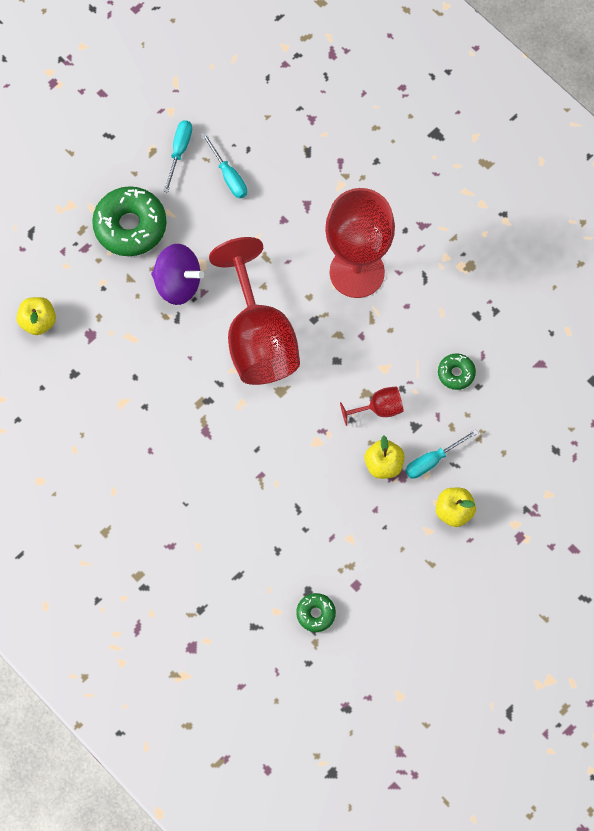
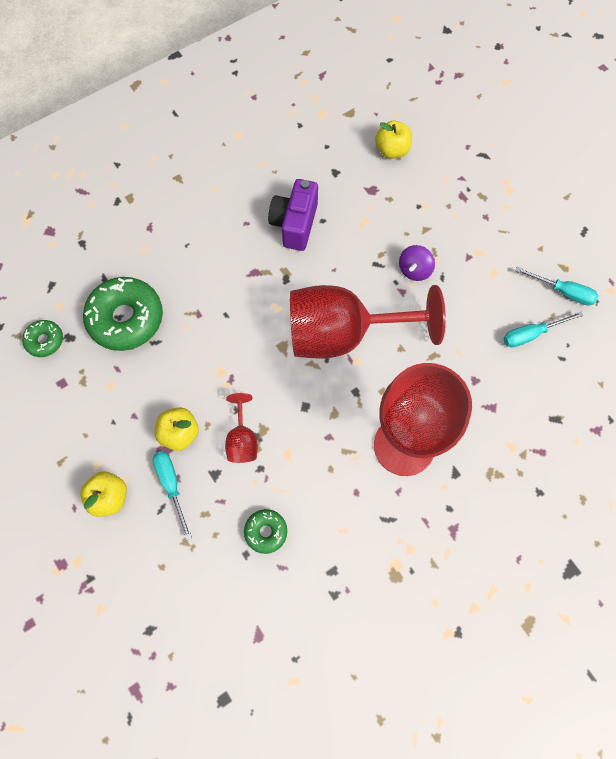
camera: 100 degrees right, 0 degrees up
(130, 226) = (482, 237): green donut -> green donut (126, 318)
(143, 403) = (295, 224): none -> purple camera
(178, 283) = (414, 270): purple spinning top -> purple spinning top, size x0.59

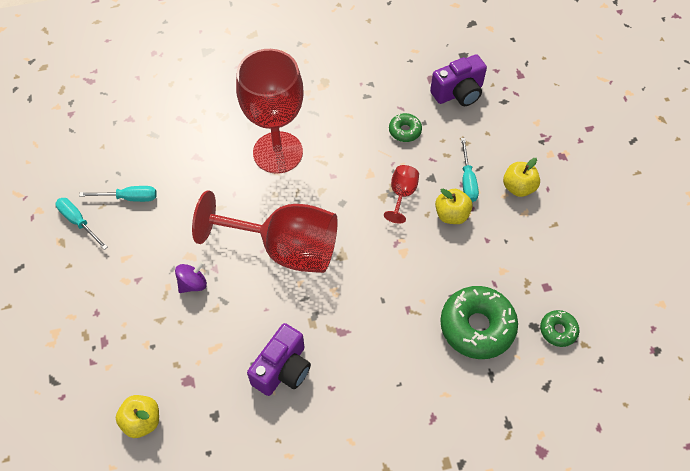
camera: 160 degrees left, 10 degrees down
(213, 622) = (458, 93): none -> purple camera

